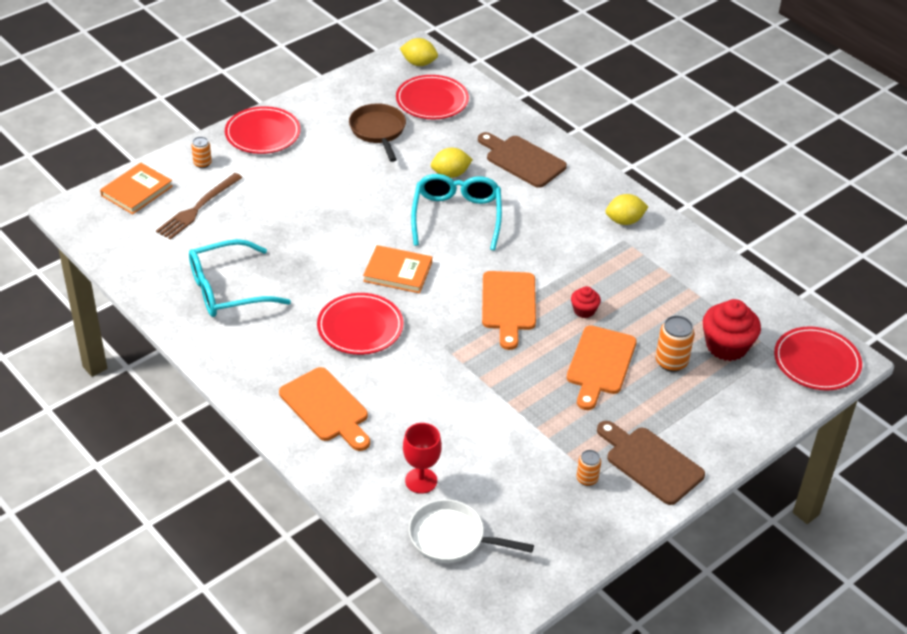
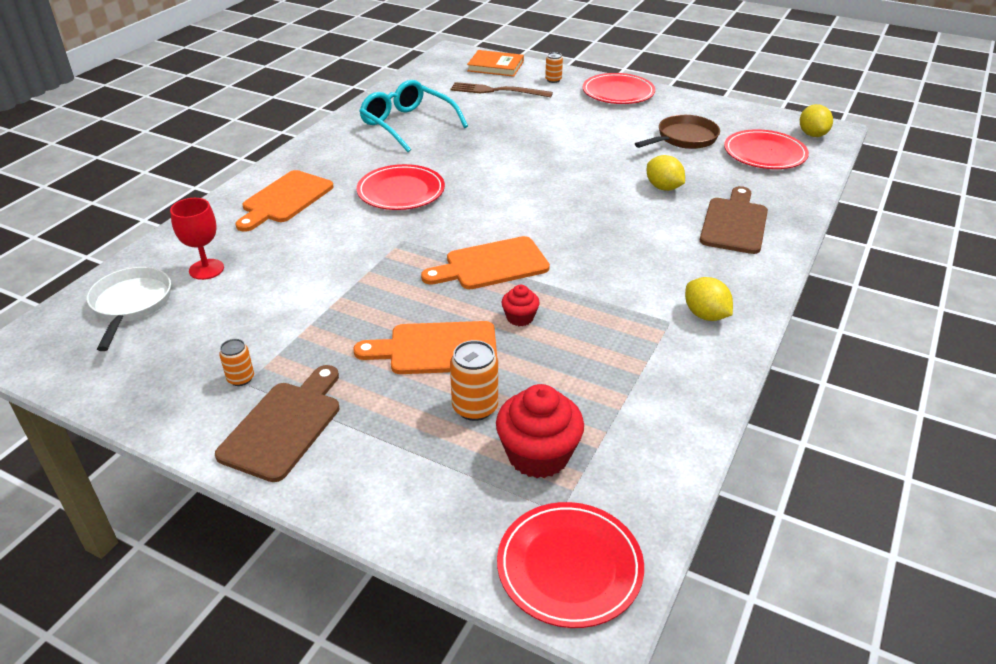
camera: 70 degrees right, 5 degrees down
(398, 272) = (492, 192): orange book -> none
(456, 216) = (602, 205): turquoise glasses -> none

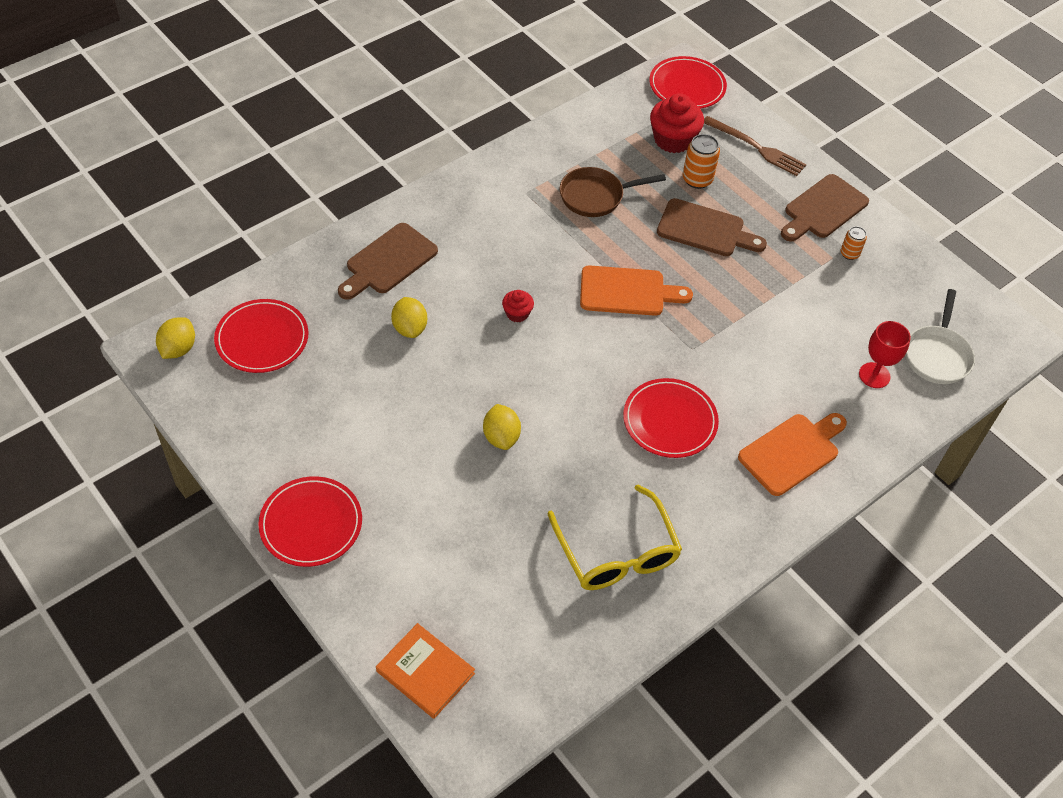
camera: 160 degrees left, 15 degrees up
(407, 124) = (617, 552): turquoise glasses -> yellow glasses
(436, 349) = (705, 229): orange cutting board -> brown cutting board
(497, 91) = (464, 594): brown fork -> brown fork (756, 147)
(520, 318) = (632, 234): red cupcake -> red cupcake (517, 313)
(553, 80) = (370, 594): orange can -> none
(684, 138) = (319, 396): brown pan -> brown pan (595, 196)
(705, 315) = (496, 188): yellow lemon -> yellow lemon (501, 437)

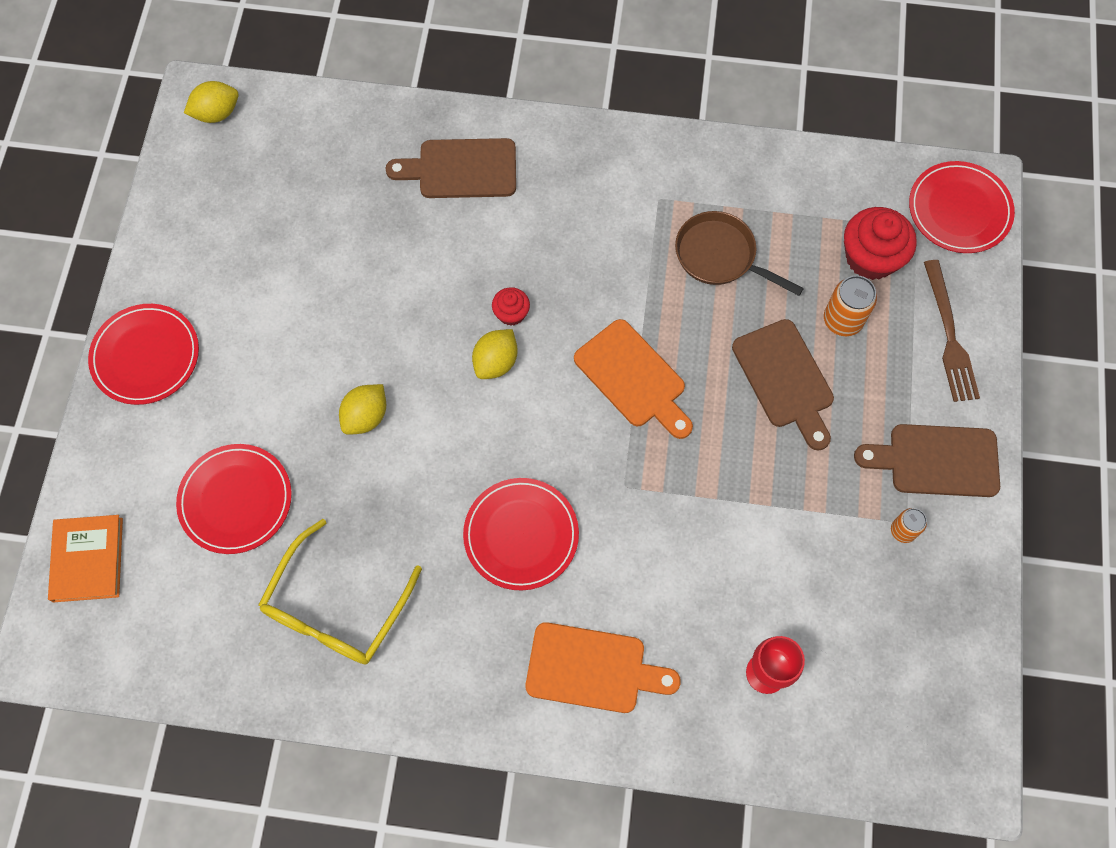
camera: 50 degrees right, 15 degrees up
(262, 339) = (285, 158): red plate -> red plate (236, 500)
(410, 328) = (407, 249): yellow lemon -> yellow lemon (496, 362)
(937, 355) = (857, 714): white pan -> none

